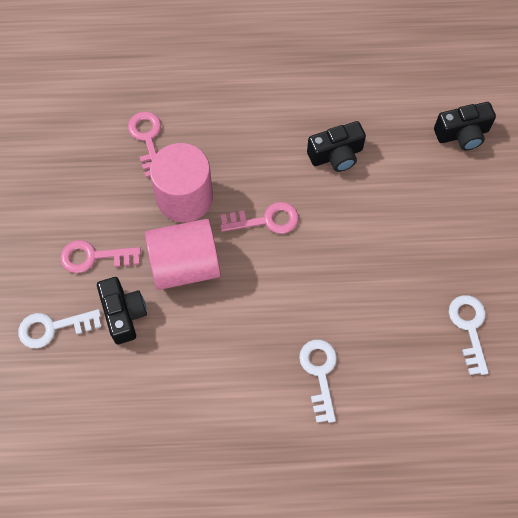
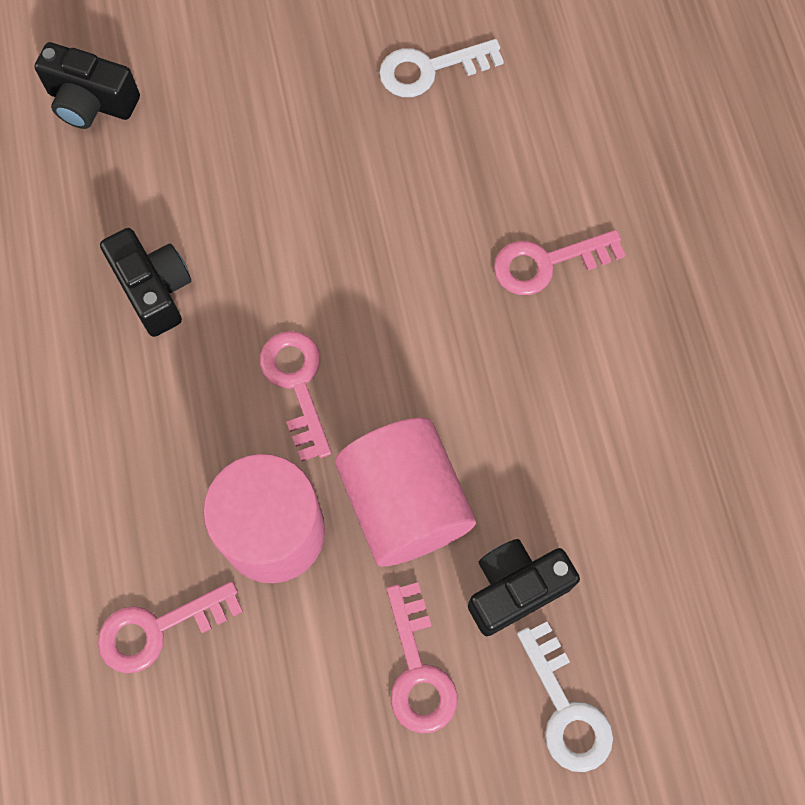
camera: 100 degrees left, 5 degrees up
(320, 373) = (547, 263): white key -> pink key
(462, 134) = (91, 102): black camera -> black camera turned 135 degrees clockwise

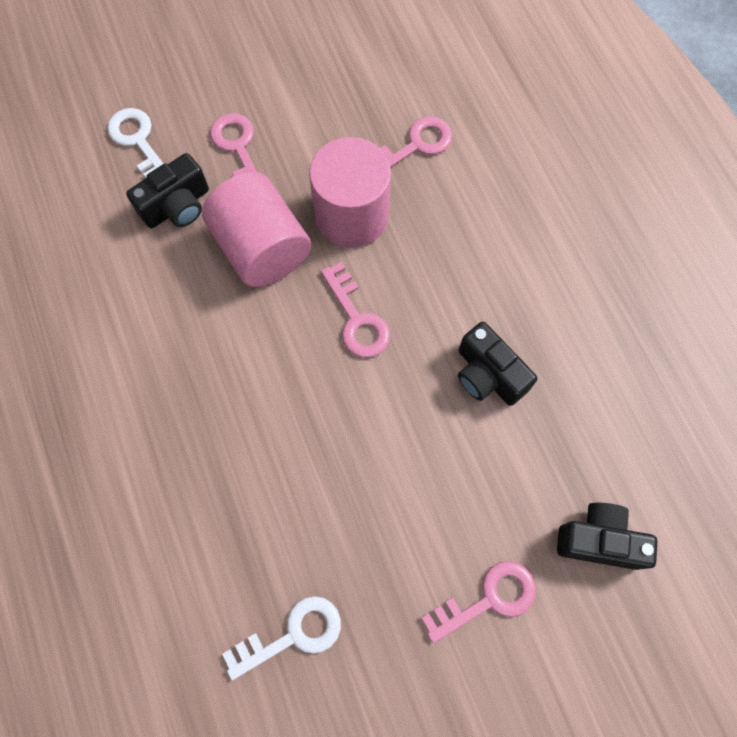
camera: 170 degrees right, 0 degrees up
(547, 263) = (168, 453): pink key -> pink key (488, 599)

